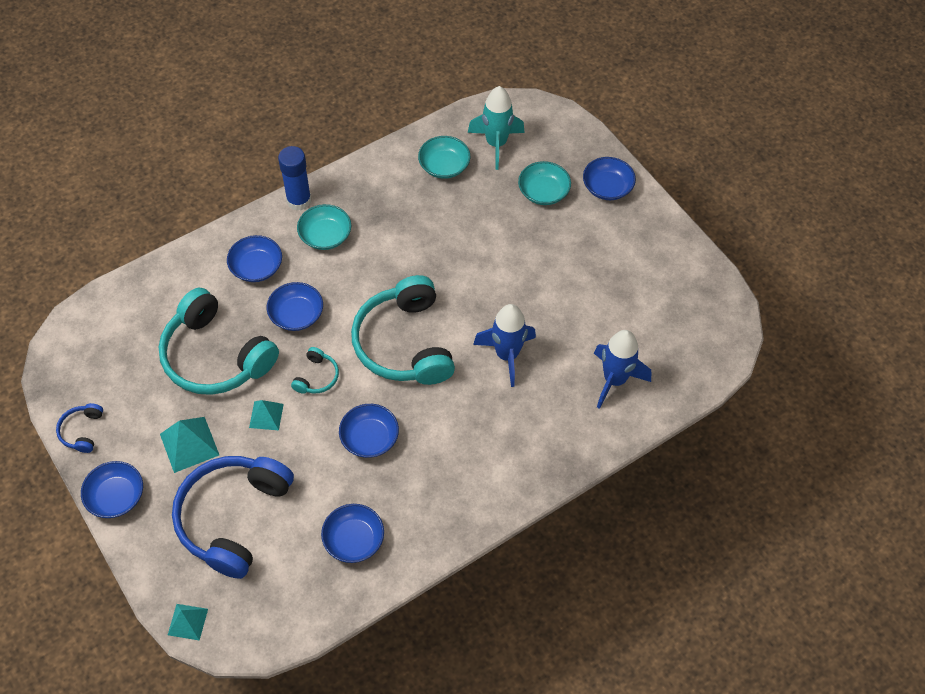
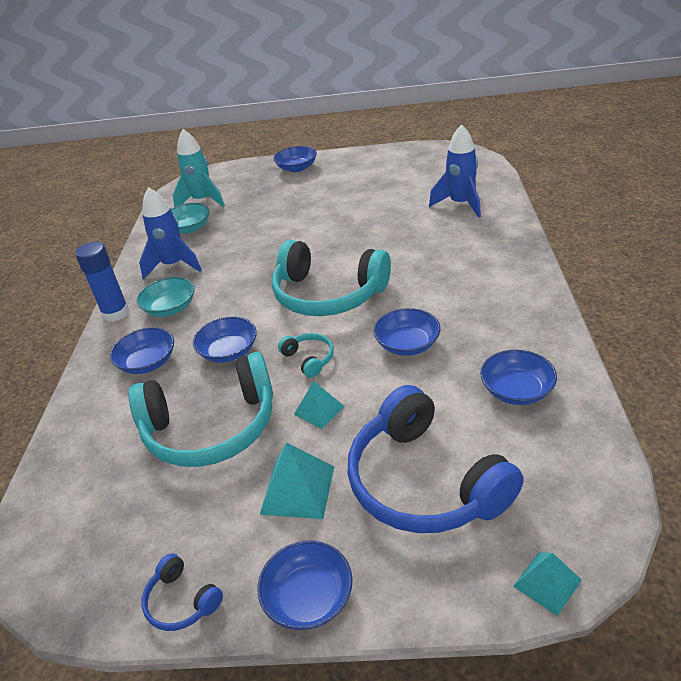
camera: 50 degrees left, 20 degrees down
(507, 355) = (392, 245): blue rocket -> blue rocket (174, 265)
(543, 192) = (268, 192): turquoise bowl -> none

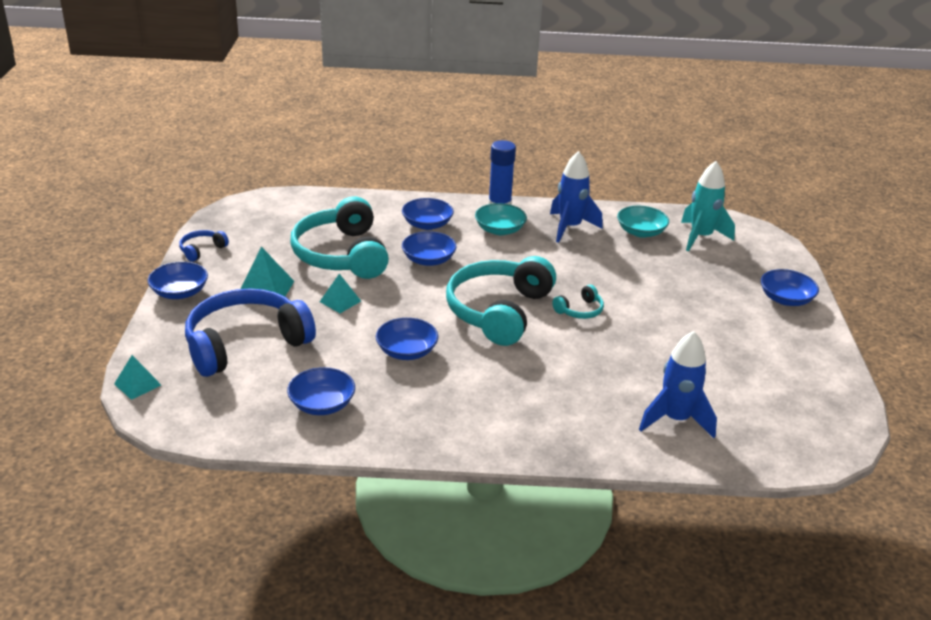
camera: 85 degrees right, 5 degrees down
(309, 359) = (405, 298): turquoise headphones -> turquoise headphones (580, 310)

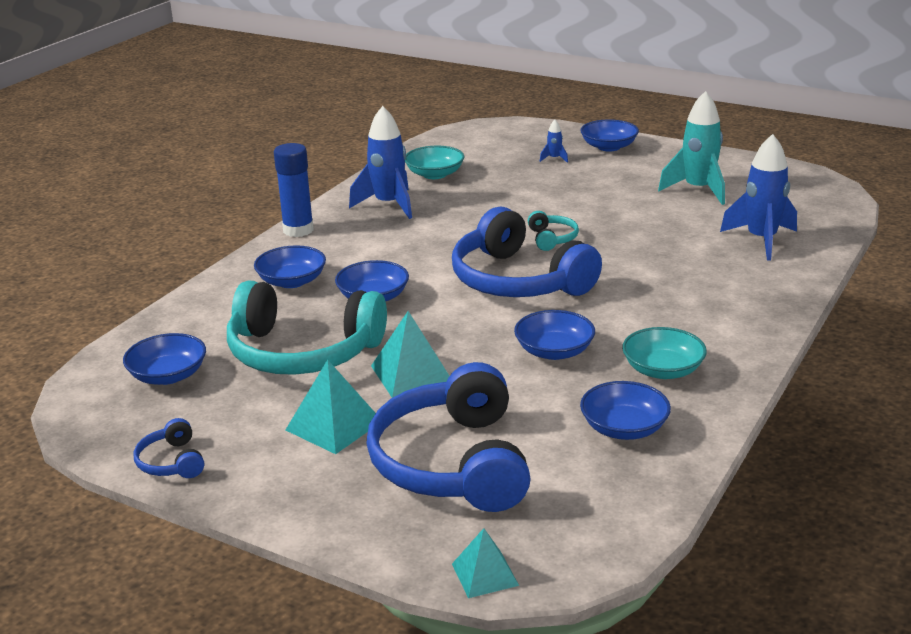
camera: 60 degrees left, 5 degrees down
(180, 292) = (272, 500): blue bowl -> blue bowl (168, 375)
(340, 301) = (412, 374): turquoise pyramid -> turquoise pyramid, size x1.55
(498, 311) = (518, 281): turquoise headphones -> blue headphones
(500, 230) = (352, 242): turquoise bowl -> turquoise bowl (662, 370)
(701, 237) = (473, 151): turquoise rocket -> turquoise rocket (698, 190)
(729, 277) = (554, 159): none -> blue rocket

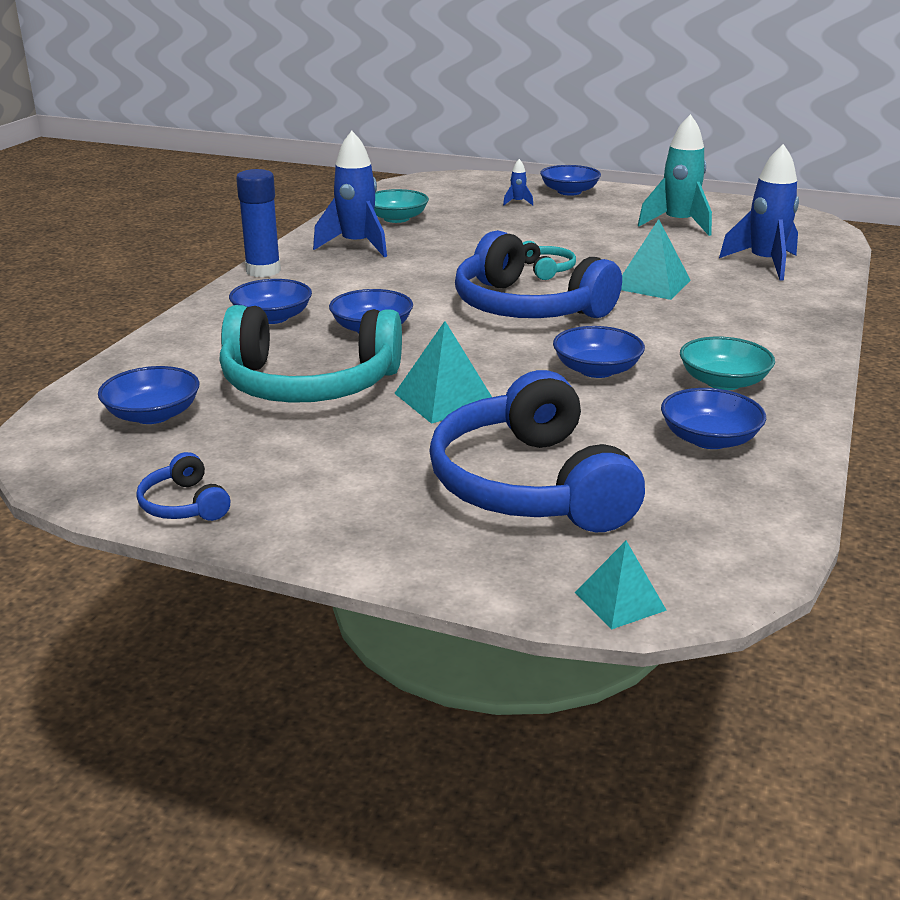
camera: 10 degrees left, 0 degrees up
(334, 425) = (373, 455): turquoise pyramid -> turquoise pyramid (652, 284)

